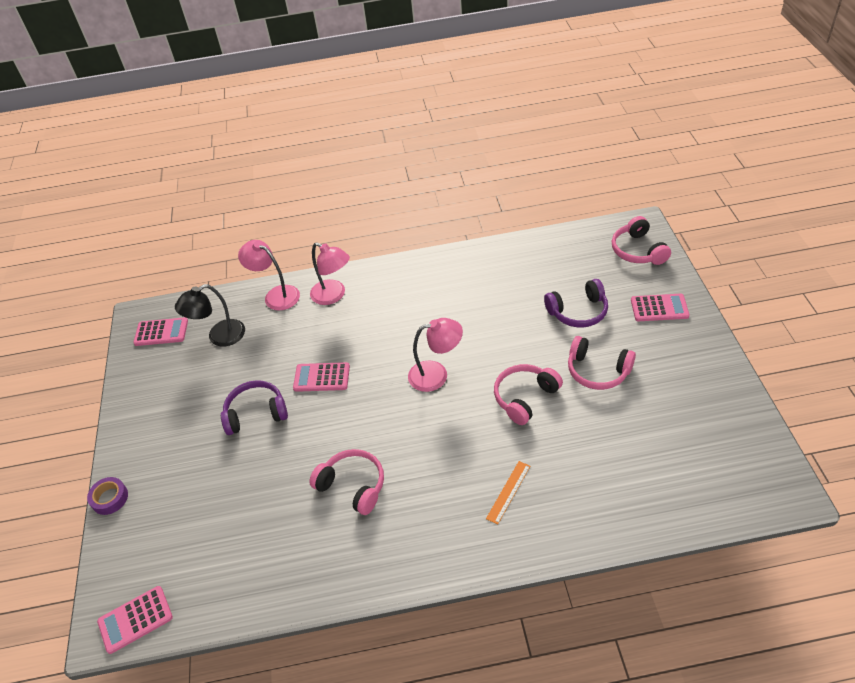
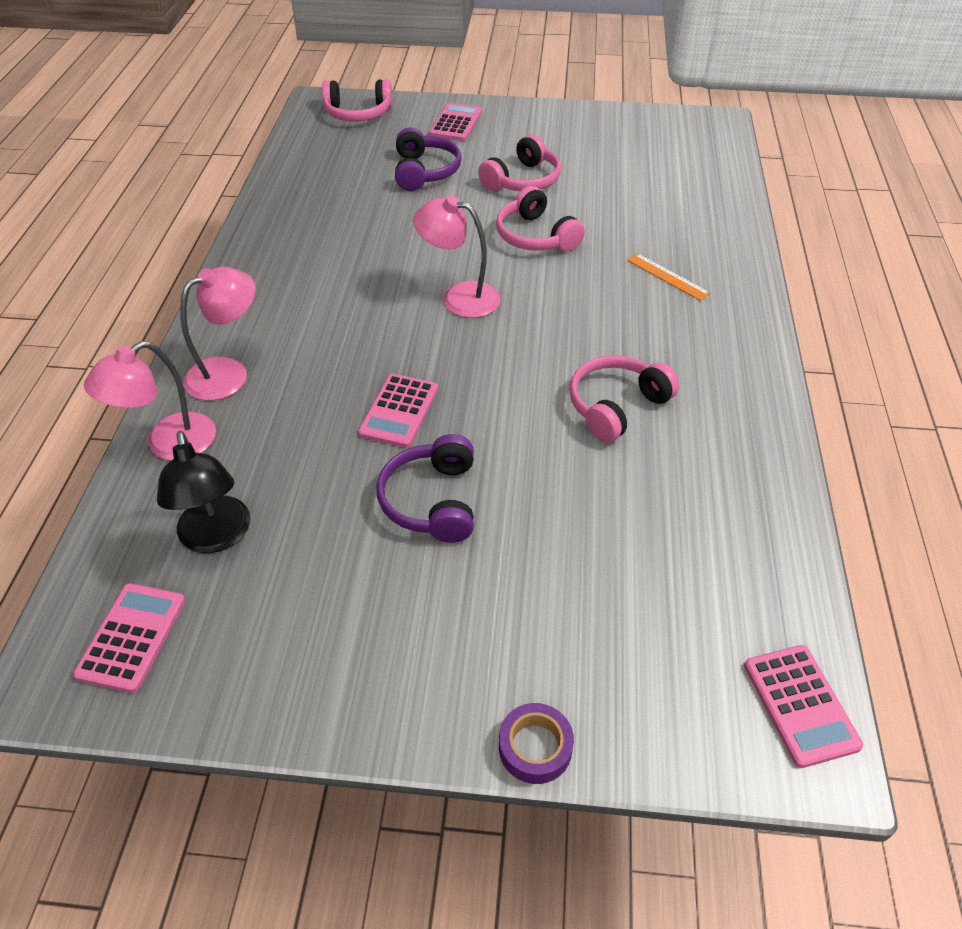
camera: 80 degrees left, 0 degrees up
(436, 374) = (459, 297): pink lamp -> pink lamp turned 75 degrees counterclockwise

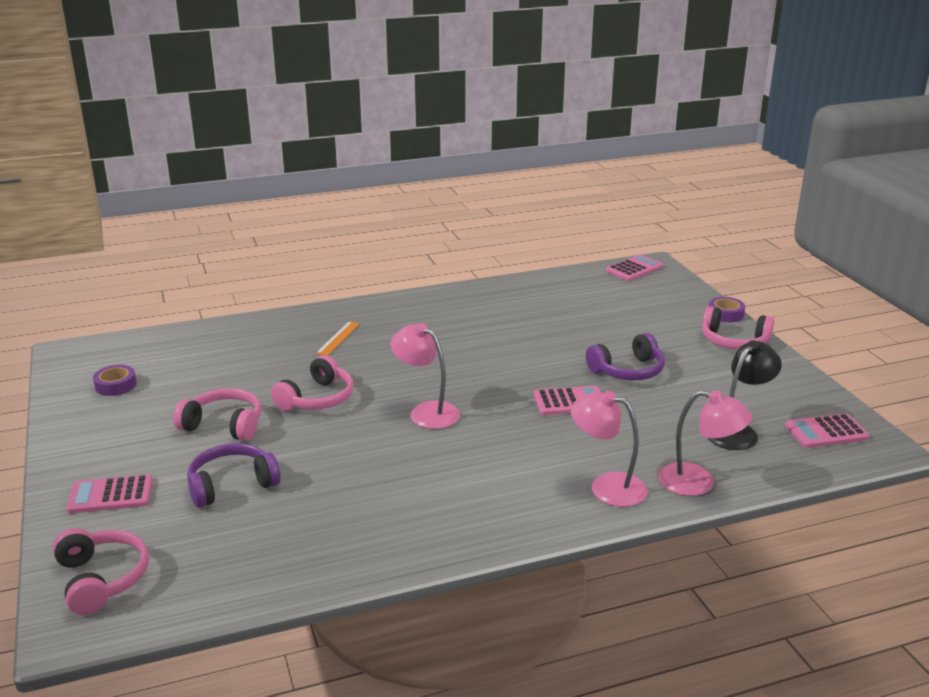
camera: 115 degrees left, 20 degrees down
(459, 297) = (426, 412): pink lamp -> pink lamp turned 135 degrees clockwise
(617, 406) = (492, 333): pink headphones -> pink headphones (734, 341)
(635, 138) = (115, 385): none -> purple tape

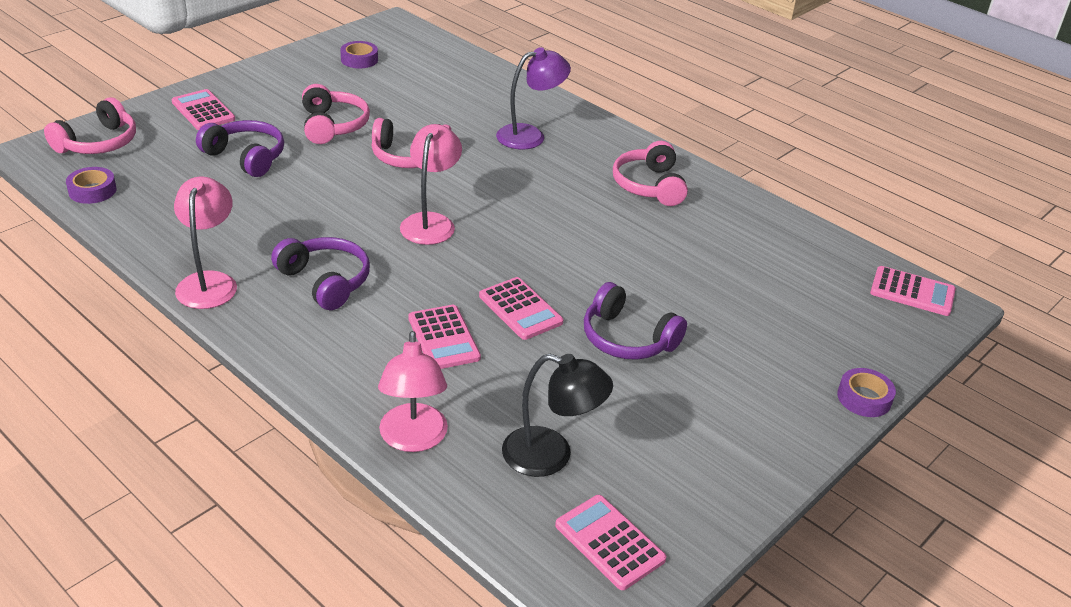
camera: 60 degrees right, 10 degrees up
(201, 597) = (92, 191): none -> purple tape
(338, 338) = (530, 135): orange ruler -> purple lamp
(474, 481) = (325, 281): none -> purple headphones
(585, 442) = (443, 338): none -> pink calculator
(607, 486) = (365, 371): pink lamp -> pink lamp (209, 282)
(734, 341) = (789, 418): pink headphones -> pink headphones (649, 185)

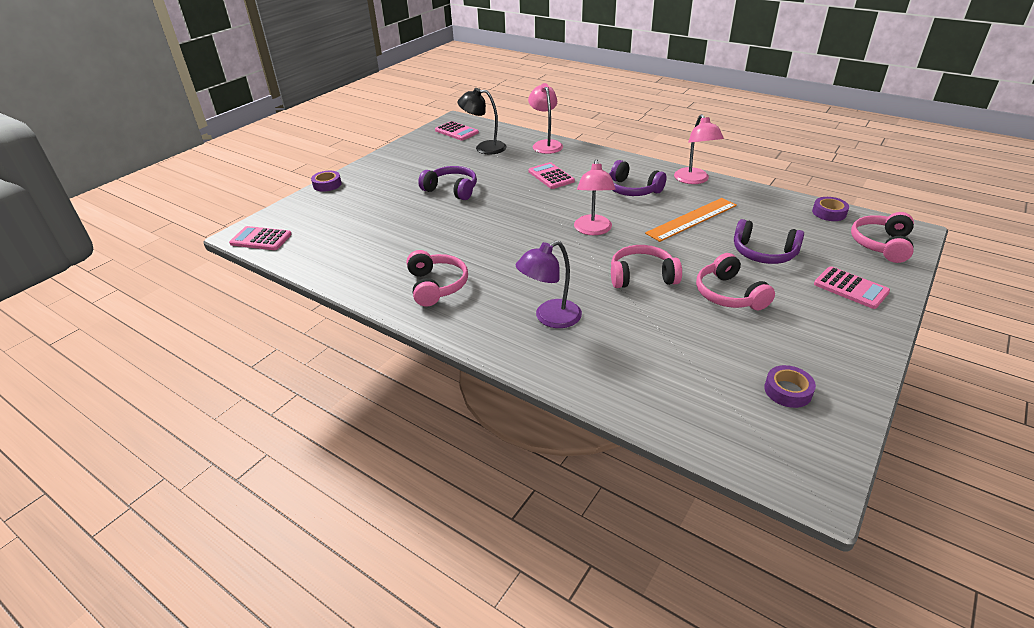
camera: 175 degrees right, 0 degrees up
(284, 214) = (692, 219): none -> orange ruler
(520, 309) = (514, 194): pink calculator -> none

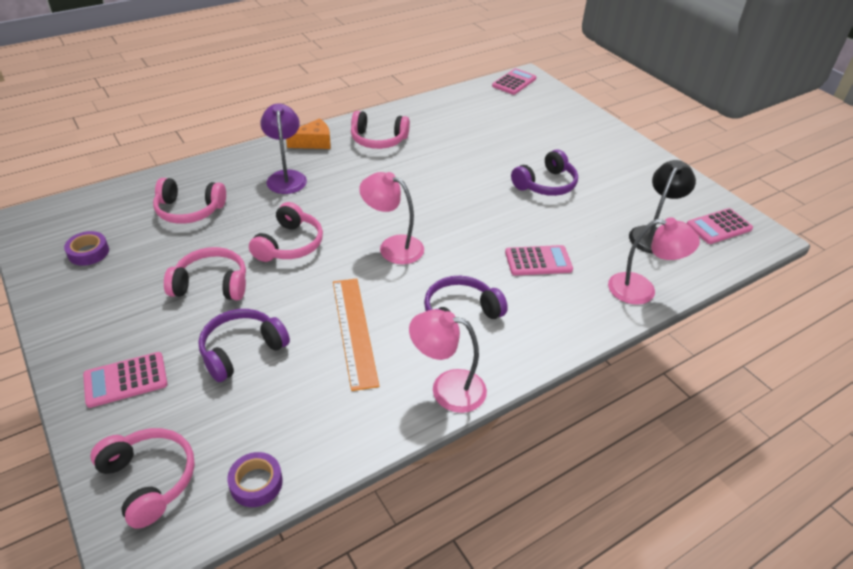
camera: 110 degrees right, 5 degrees up
(327, 184) = (602, 121): purple tape -> none
(471, 325) = (314, 142): none -> orange cheese
(661, 357) = (189, 210): none -> pink headphones

